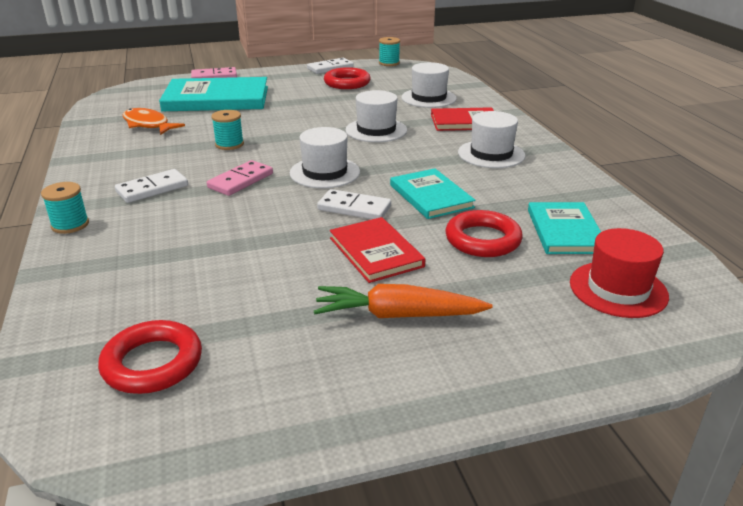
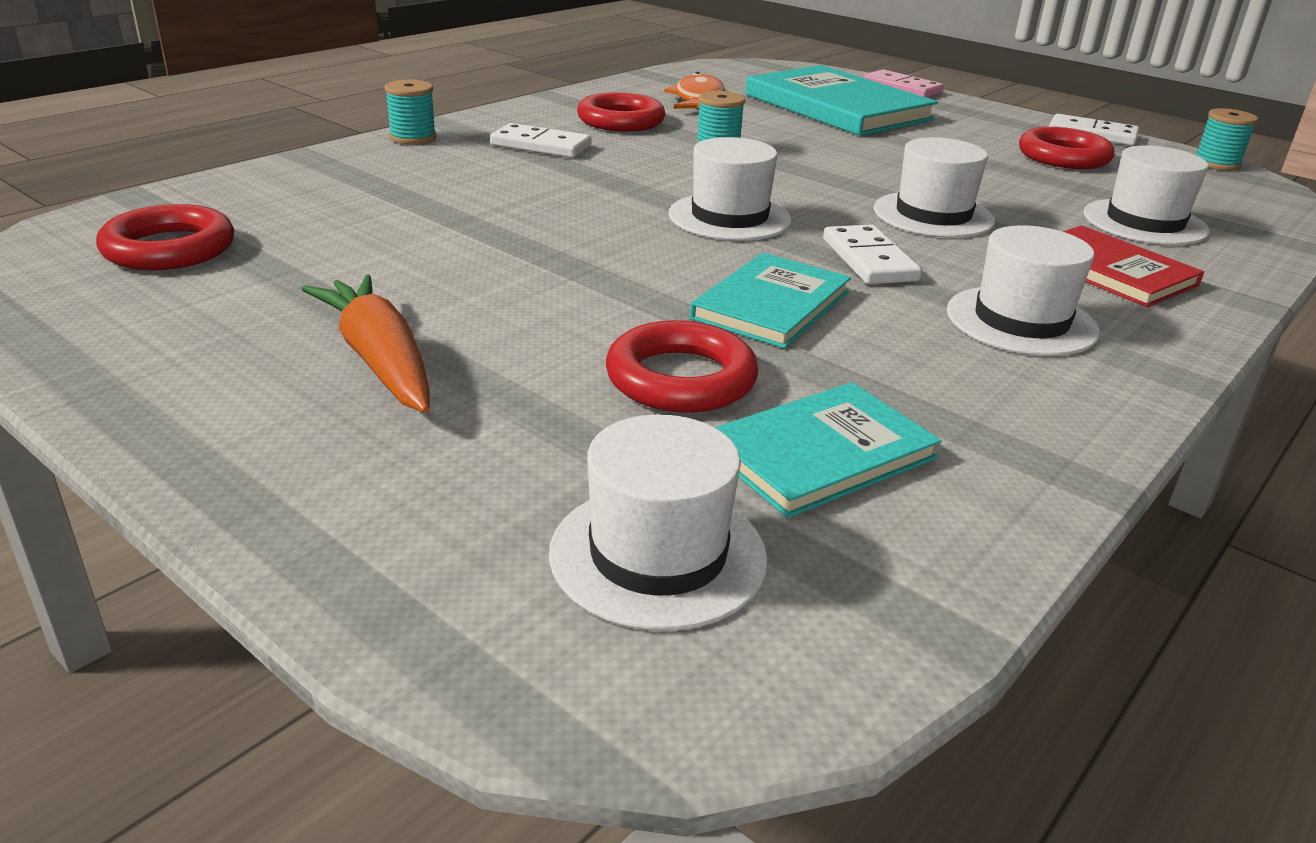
camera: 55 degrees right, 0 degrees up
(147, 155) = (621, 121): none -> red ring
(240, 181) = (627, 179): pink domino -> none
(354, 208) = (650, 261): white domino -> white domino (869, 260)
(376, 252) = (539, 305): red book -> none
(618, 289) = (658, 555): red hat -> white hat

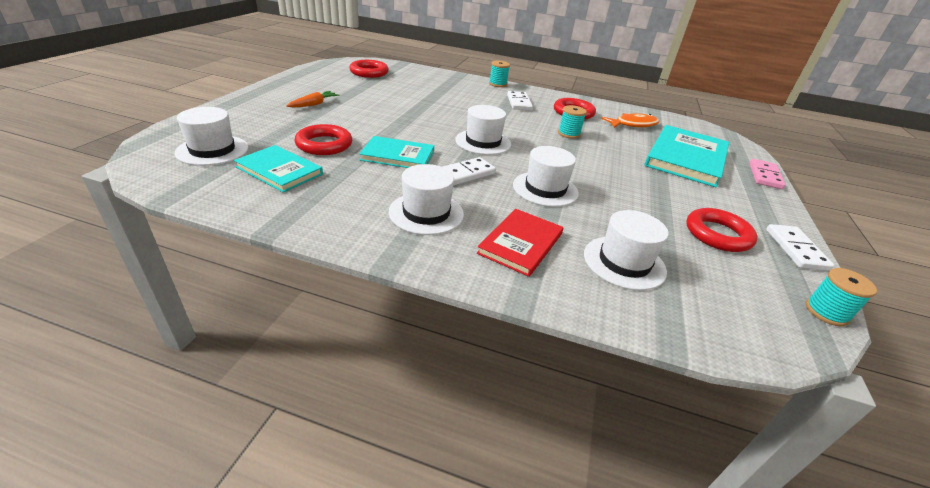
camera: 65 degrees right, 5 degrees up
(379, 360) = (314, 104): orange carrot -> orange carrot, size x0.64

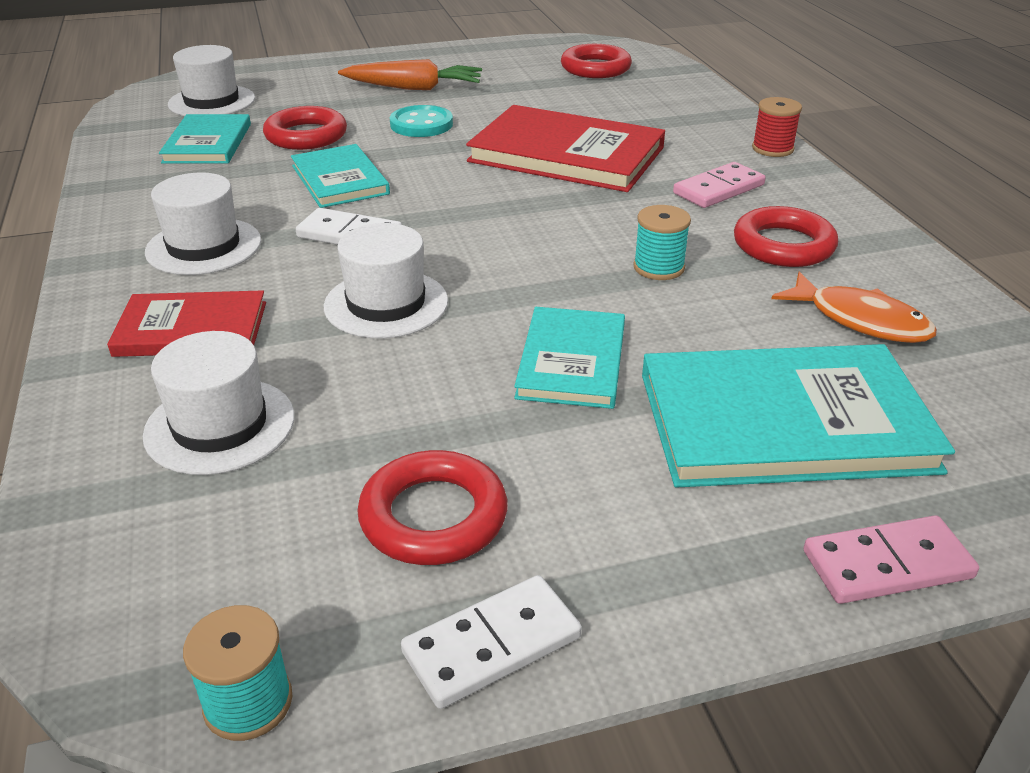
camera: 60 degrees right, 0 degrees up
(314, 104) = (414, 88): orange carrot -> orange carrot, size x1.57
(364, 119) = (421, 124): none -> turquoise button
(449, 109) = (566, 154): none -> red book
(483, 142) = (483, 213): white hat -> none
(498, 84) = (772, 149): turquoise spool -> red spool
(519, 103) = (718, 189): white domino -> pink domino
(625, 172) = (572, 361): none -> turquoise book

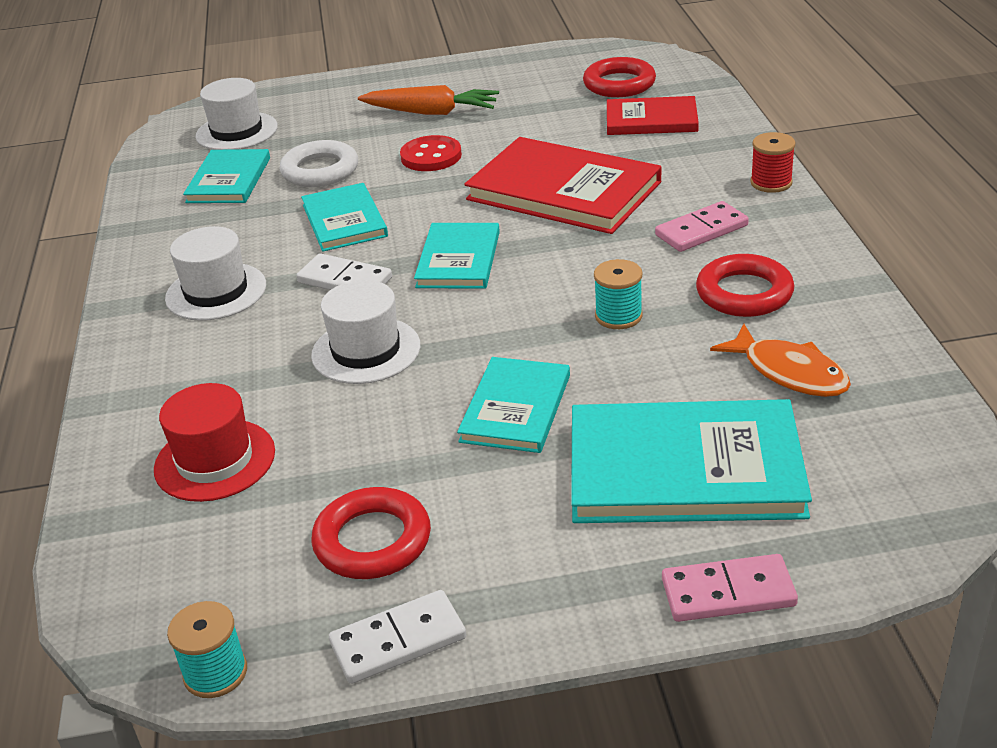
camera: 10 degrees right, 0 degrees up
(191, 329) = (199, 373): red book -> red book (651, 120)
(220, 425) = (215, 460): white hat -> red hat
(306, 135) = (320, 170): red ring -> white ring
(421, 124) = (431, 156): turquoise button -> red button
(471, 215) = (458, 259): none -> turquoise book

